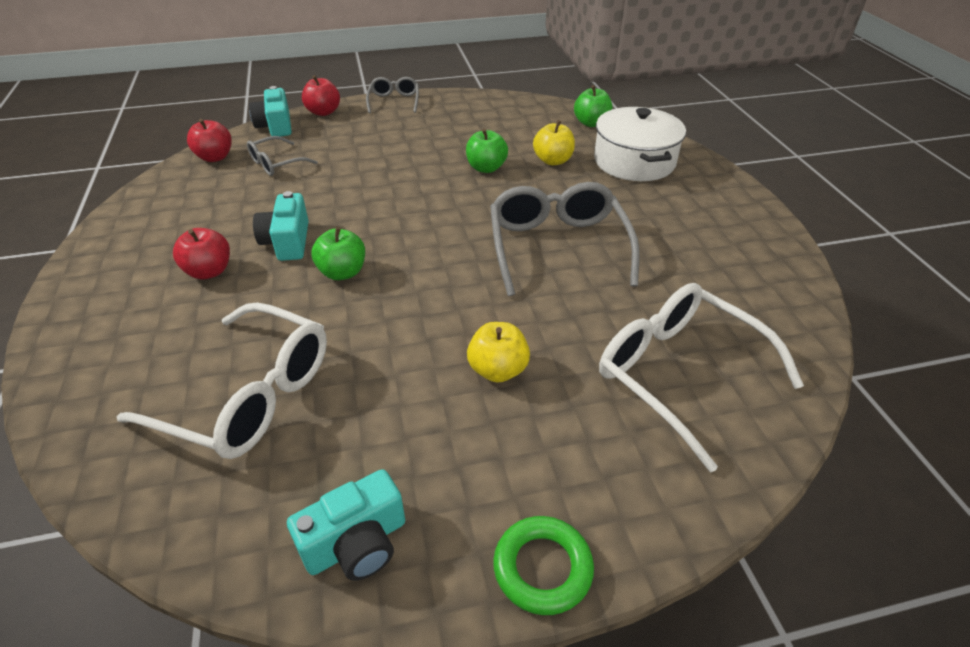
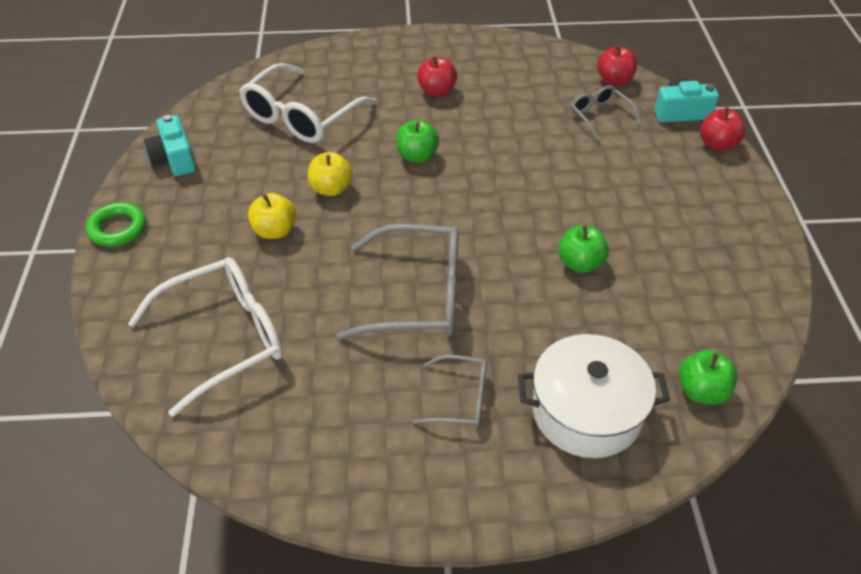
camera: 100 degrees right, 5 degrees up
(287, 242) = (467, 127): turquoise camera -> none
(394, 101) = (753, 200): grey glasses -> grey glasses (460, 399)
(553, 161) = (593, 326): yellow apple -> yellow apple (331, 189)

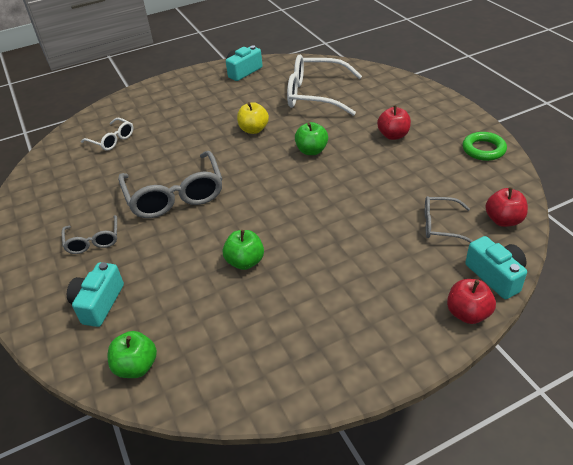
camera: 70 degrees right, 5 degrees down
(118, 228) = (177, 79): green ring -> green ring (483, 149)
(224, 338) = (112, 140): white glasses -> white glasses, size x0.53
(275, 231) = (203, 124): yellow apple -> none
(586, 411) = (98, 303): white pot -> turquoise camera
(600, 116) = (440, 225): grey glasses -> grey glasses turned 120 degrees counterclockwise

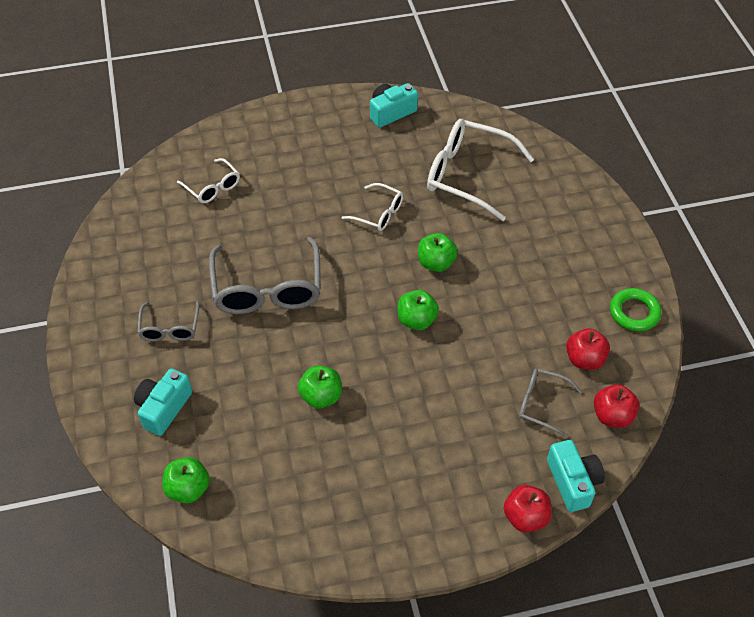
camera: 10 degrees right, 10 degrees up
(254, 130) = (378, 213): yellow apple -> white glasses
(310, 190) = (416, 320): none -> green apple
(393, 135) = (538, 264): red apple -> red apple (584, 359)

